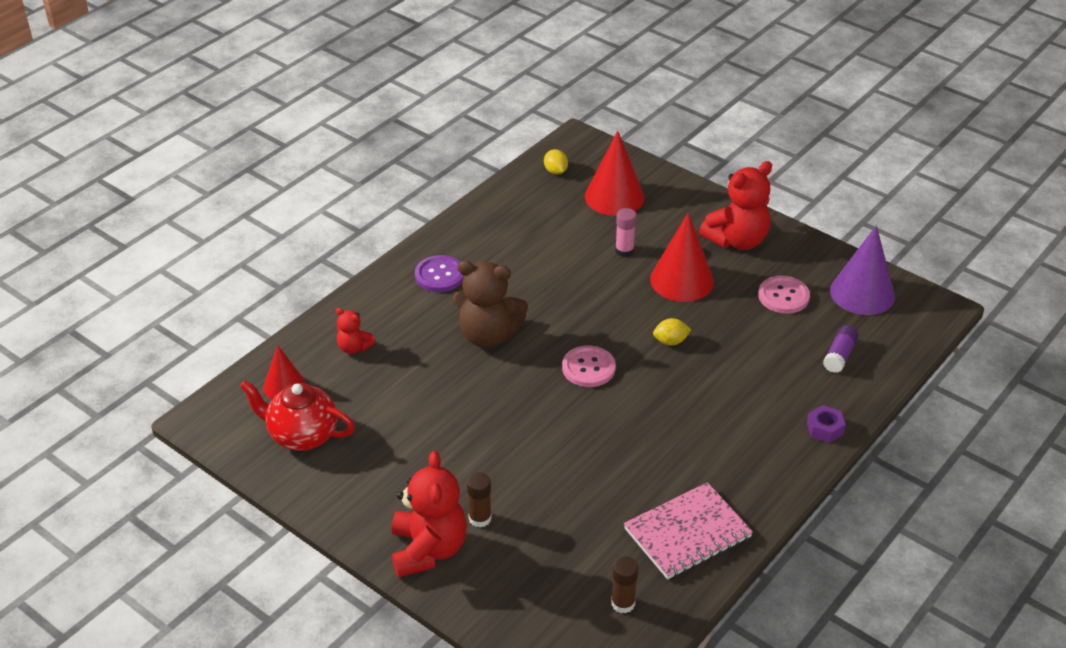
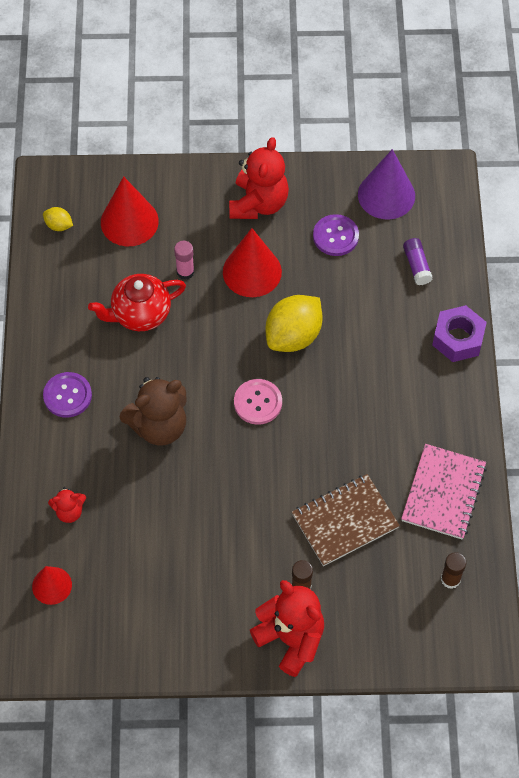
camera: 40 degrees left, 20 degrees up
(302, 435) = (110, 617): red teapot -> red teapot (140, 314)
(572, 496) = (345, 521): none -> brown notebook
(670, 341) = (293, 336): yellow lemon -> yellow lemon, size x2.13
(783, 296) = (335, 236): pink button -> purple button
(825, 429) = (458, 339): purple nut -> purple nut, size x1.69

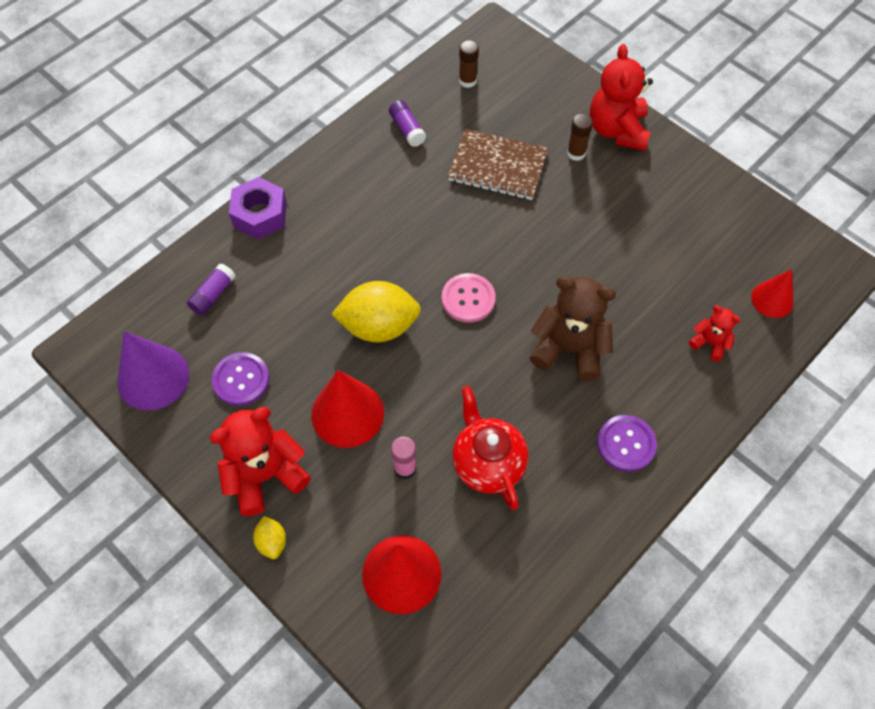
camera: 135 degrees left, 0 degrees up
(59, 225) = (475, 639): yellow lemon -> yellow lemon (272, 542)
(140, 314) = (487, 463): red teapot -> red teapot turned 135 degrees counterclockwise
(443, 493) = (407, 129): pink notebook -> purple glue stick

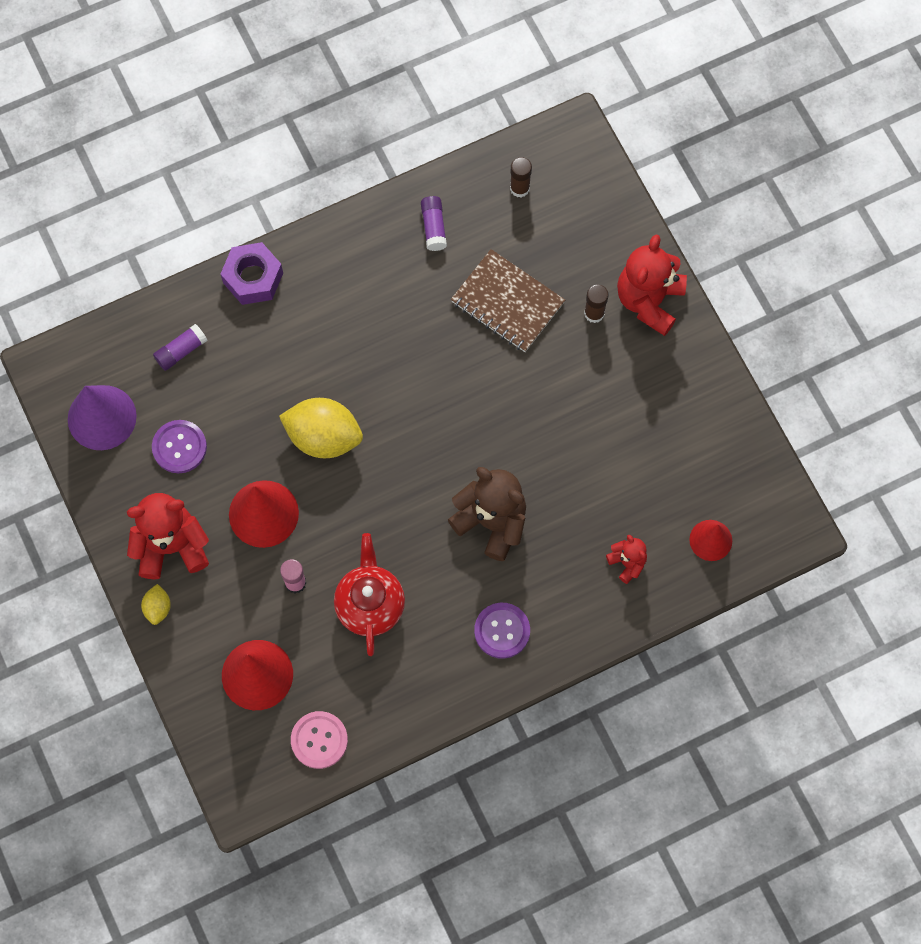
camera: 20 degrees right, 10 degrees up
(468, 299) = (418, 438): pink button -> pink button (319, 740)

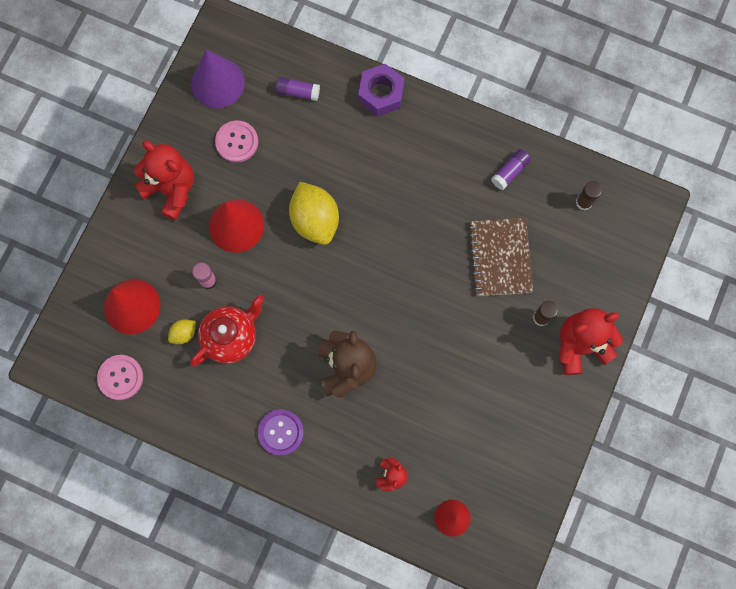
camera: 50 degrees right, 5 degrees up
(158, 608) = (126, 214): yellow lemon -> yellow lemon (184, 333)
(179, 447) = (237, 142): purple button -> pink button

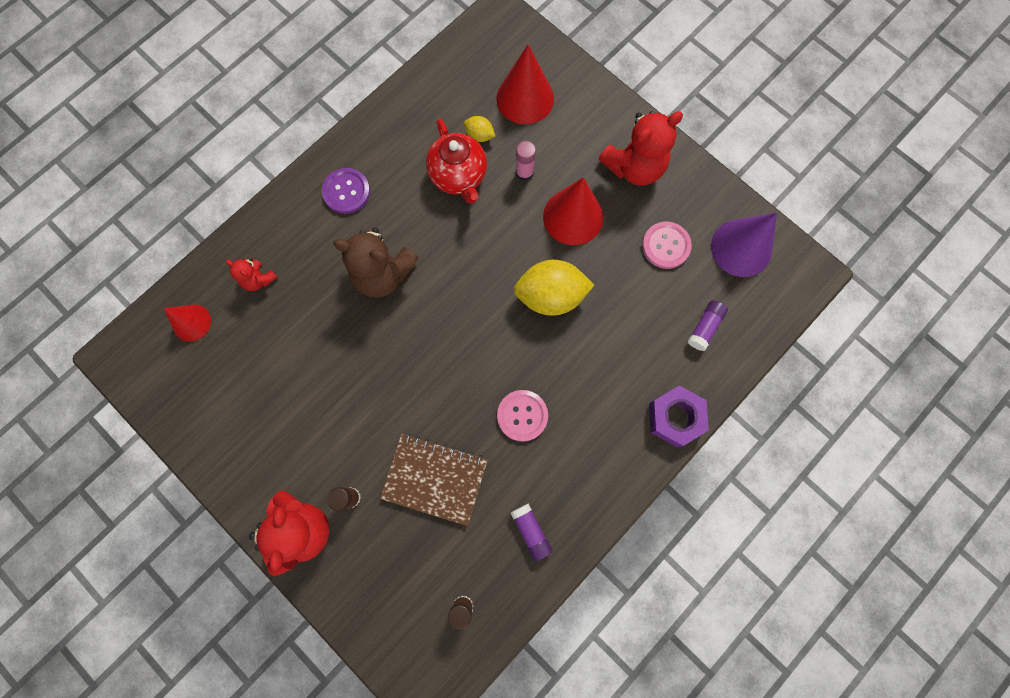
camera: 110 degrees right, 0 degrees up
(120, 377) = (459, 70): pink button -> pink button (522, 415)
(184, 333) = (479, 135): yellow lemon -> yellow lemon turned 45 degrees counterclockwise

